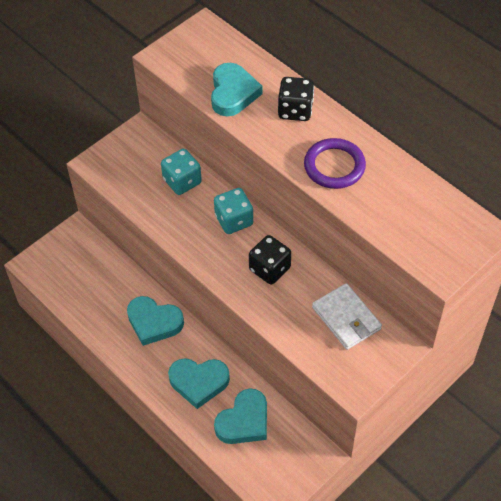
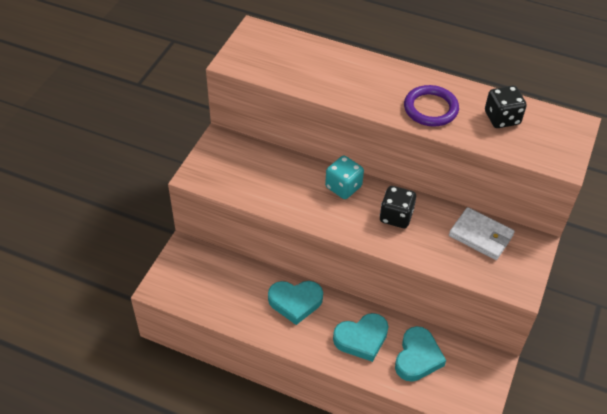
camera: 25 degrees left, 5 degrees down
(182, 181) = (281, 169): turquoise dice -> none
(233, 93) = (312, 75): turquoise heart -> none
(295, 110) = (372, 75): black dice -> black dice (502, 118)

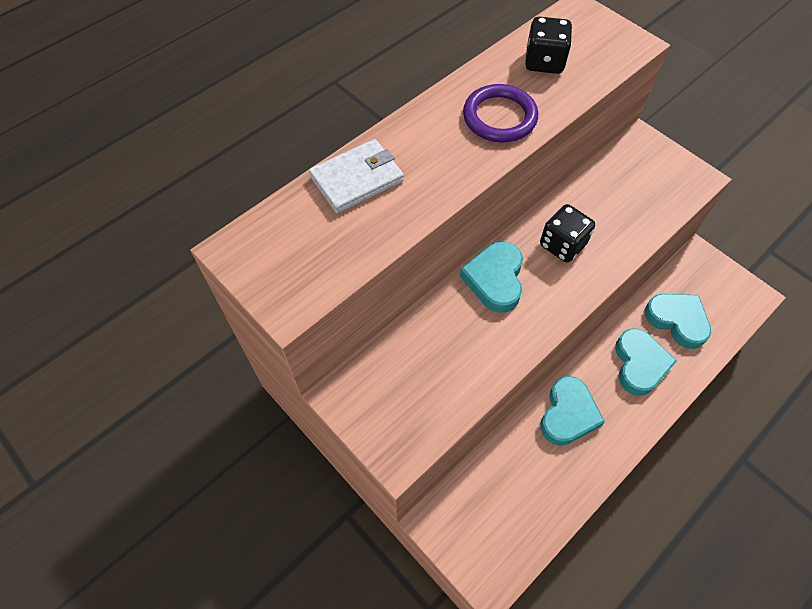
camera: 65 degrees left, 10 degrees up
(343, 187) = (495, 279): turquoise dice -> turquoise heart
(481, 236) = (617, 180): white wallet -> white wallet (357, 179)

